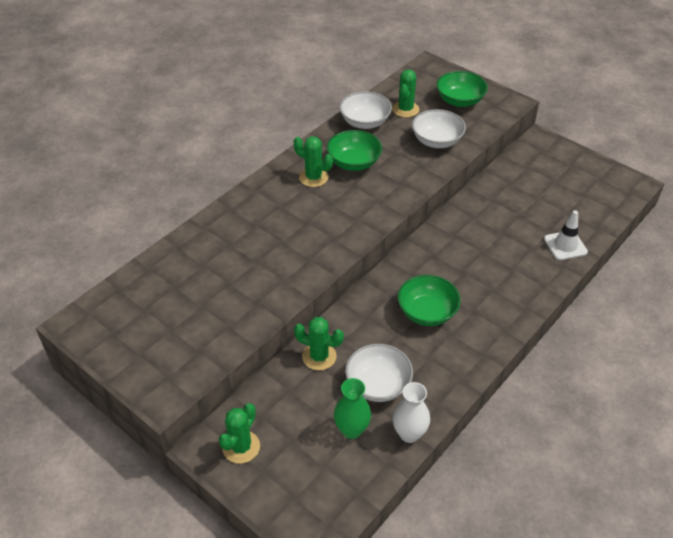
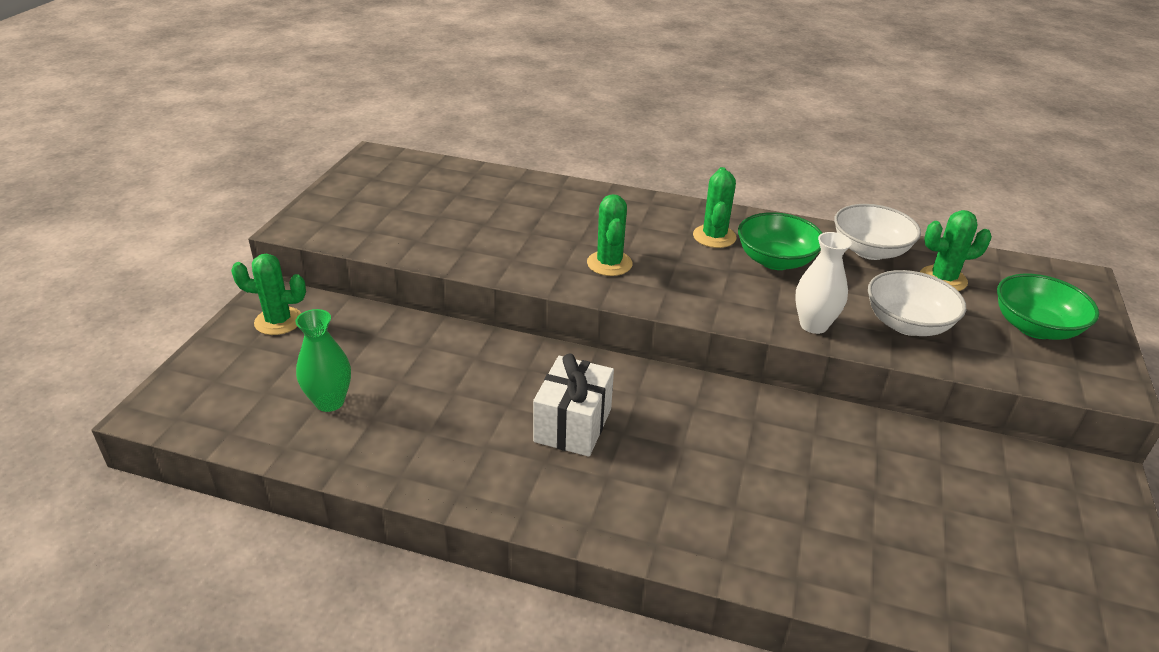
camera: 65 degrees right, 10 degrees down
(319, 356) = (439, 344): green cactus -> green cactus (609, 263)
(378, 384) = (414, 407): white bowl -> none
(409, 433) = (339, 458): white vase -> white vase (813, 325)
(427, 312) = (573, 425): green bowl -> white gift
(565, 245) = (853, 572): white traffic cone -> none

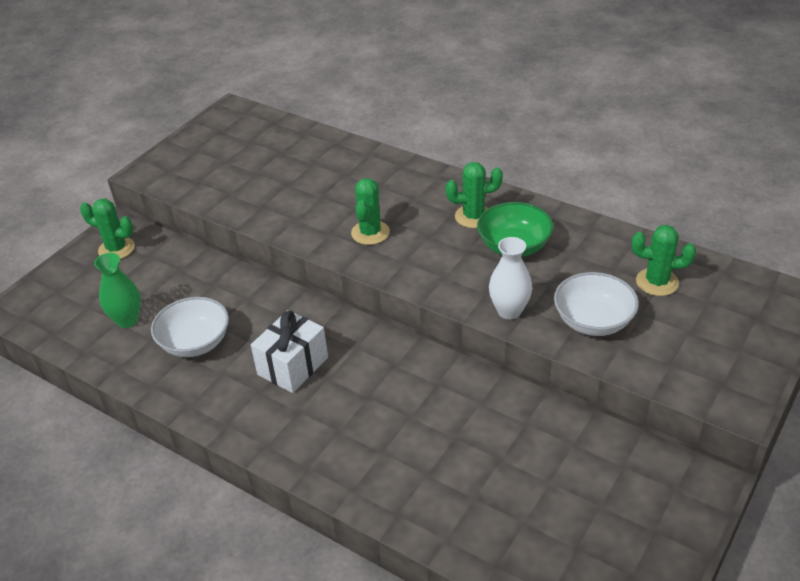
camera: 20 degrees right, 5 degrees up
(714, 236) = (473, 216): green cactus -> green cactus turned 60 degrees clockwise
(870, 250) = (607, 246): white bowl -> white bowl (195, 343)
(1035, 327) = (711, 340): green bowl -> none

